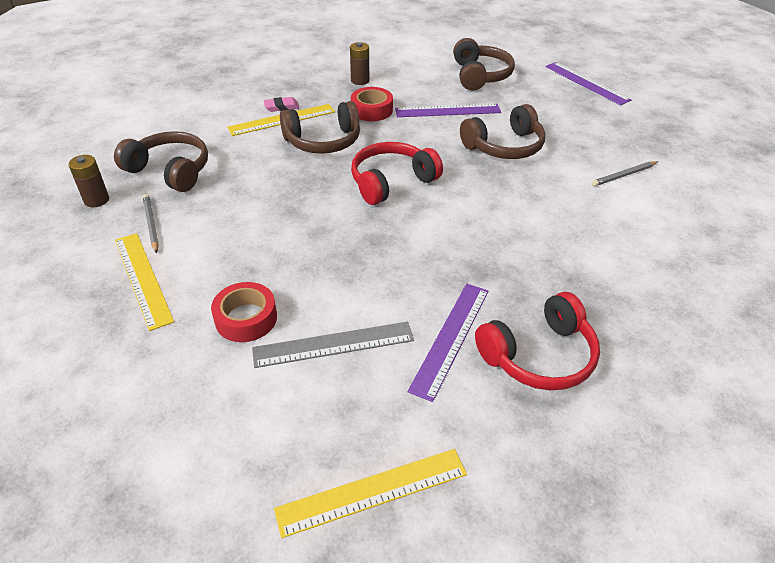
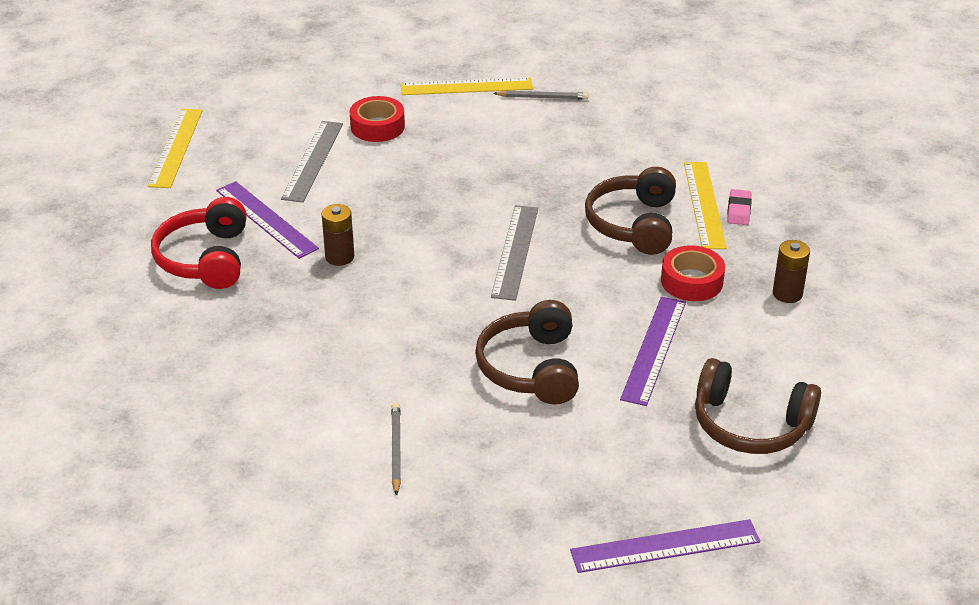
camera: 115 degrees right, 5 degrees down
(96, 200) = (603, 74): brown battery -> brown battery (339, 257)
(170, 170) = (632, 117): brown headphones -> none
(391, 182) = (515, 251): red headphones -> grey ruler

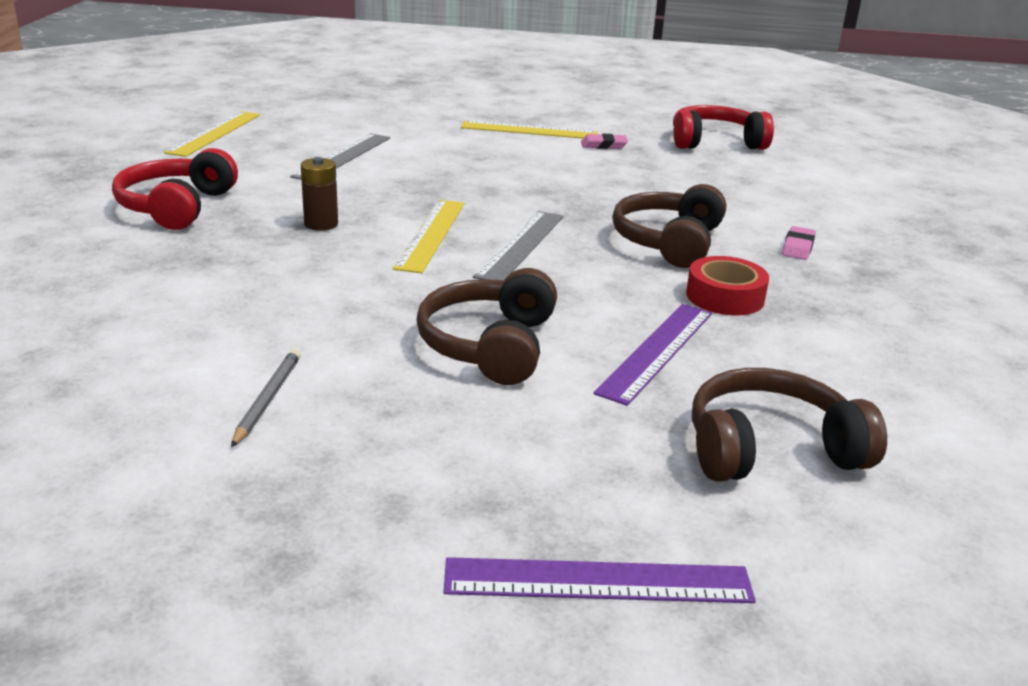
camera: 10 degrees right, 10 degrees down
(266, 219) = (264, 188): purple ruler -> none
(377, 126) = (424, 144): red tape -> none
(542, 97) = (604, 145): grey pencil -> pink eraser
(642, 73) = (715, 142): none -> red headphones
(704, 204) = (758, 238): yellow ruler -> yellow ruler (431, 234)
(750, 425) = (770, 448): brown headphones -> brown headphones turned 135 degrees clockwise
(787, 294) = (846, 324): brown battery -> none

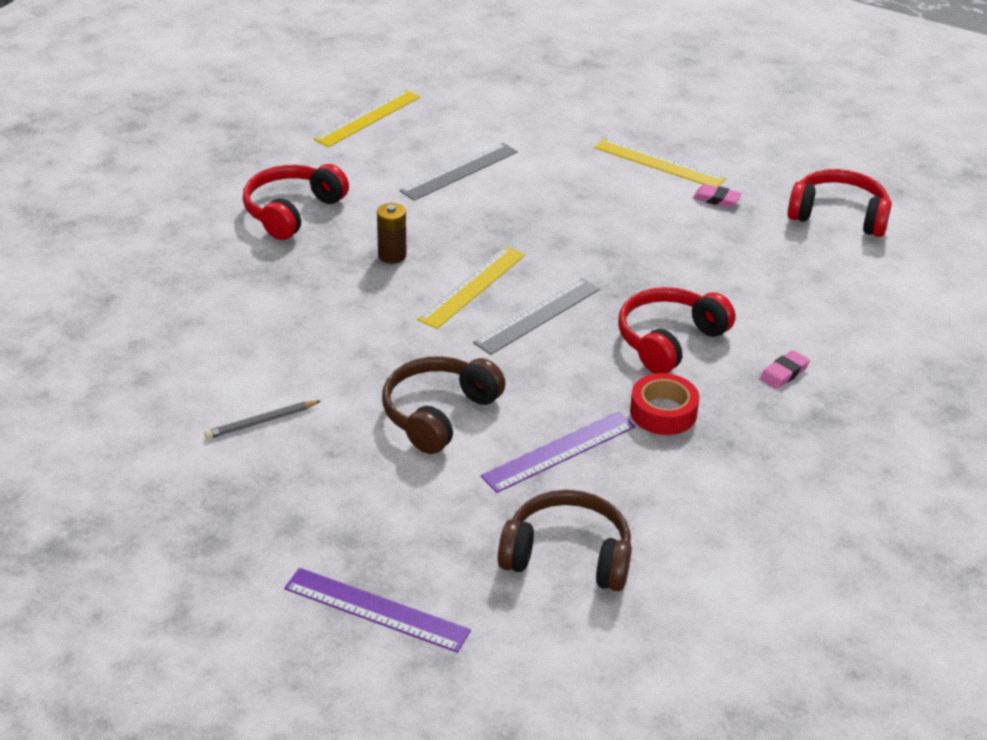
camera: 25 degrees right, 10 degrees up
(267, 400) = (261, 422): grey pencil -> grey pencil turned 150 degrees counterclockwise
(668, 242) = (669, 340): brown headphones -> red headphones

